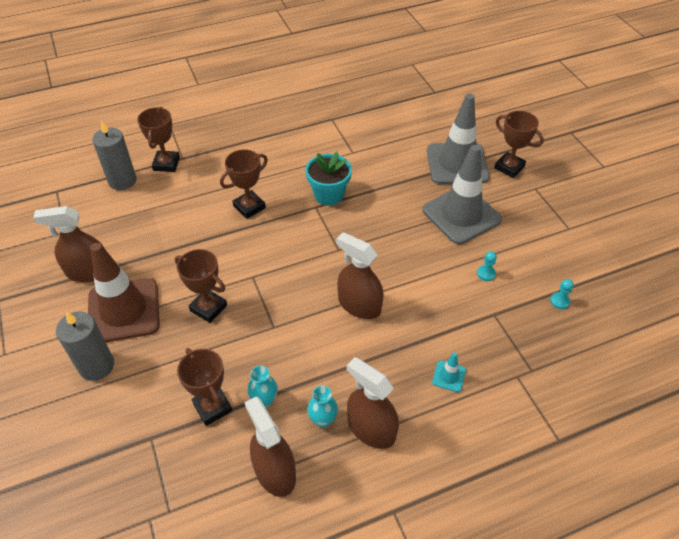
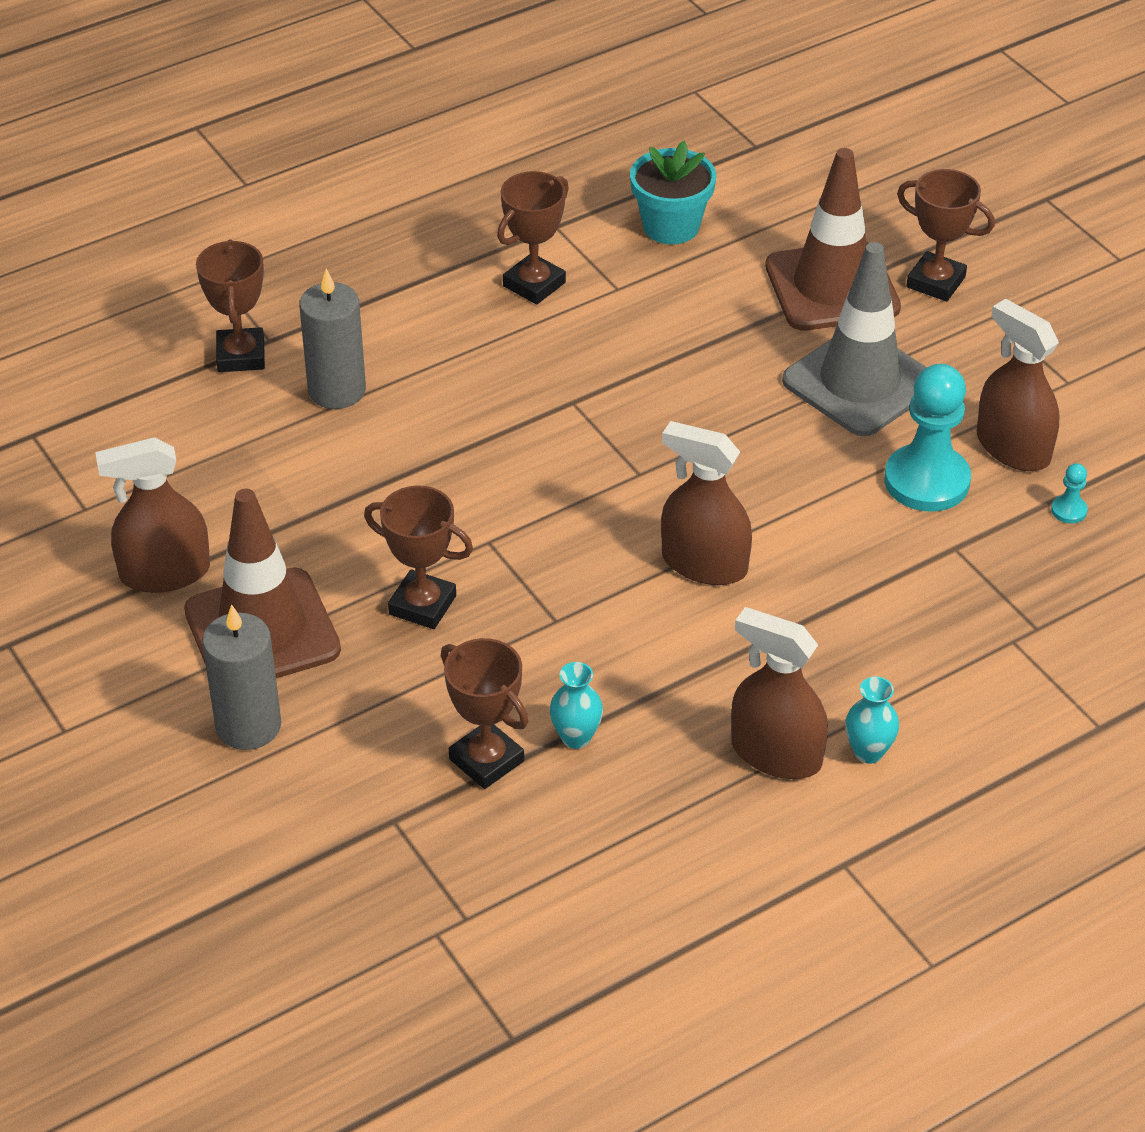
camera: 10 degrees left, 5 degrees down
(122, 181) = (162, 399): grey candle -> grey candle (337, 390)
(249, 207) = (440, 418): brown trophy -> brown trophy (534, 284)
(274, 471) = (627, 838): brown spray bottle -> brown spray bottle (1013, 448)
(323, 420) = (688, 752): turquoise vase -> turquoise vase (868, 752)
(329, 194) = (592, 375): turquoise flower pot -> turquoise flower pot (671, 226)
(449, 376) = (893, 656): turquoise traffic cone -> none
(457, 164) = (832, 287): grey traffic cone -> brown traffic cone
(486, 273) = (926, 481): turquoise pawn -> turquoise pawn, size x2.43

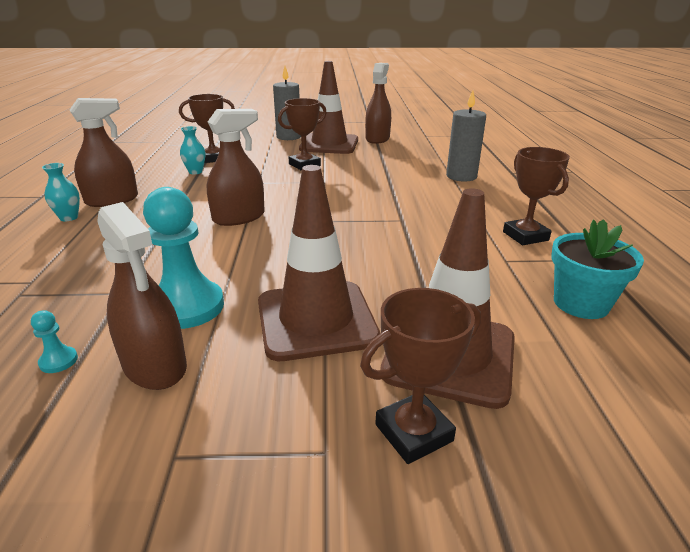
camera: 120 degrees right, 15 degrees down
(241, 356) = (502, 166): brown trophy -> none
(860, 382) = (316, 320): grey traffic cone -> brown traffic cone
(1013, 448) = (155, 365): brown spray bottle -> brown spray bottle turned 60 degrees clockwise

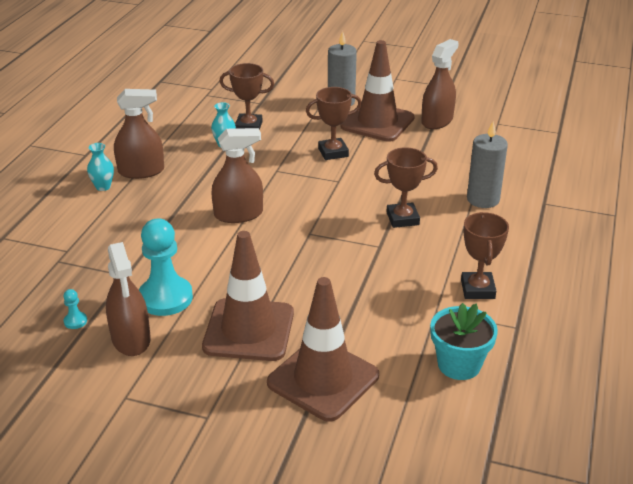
camera: 20 degrees right, 5 degrees up
(413, 433) = (264, 421): brown trophy -> brown trophy (402, 219)

